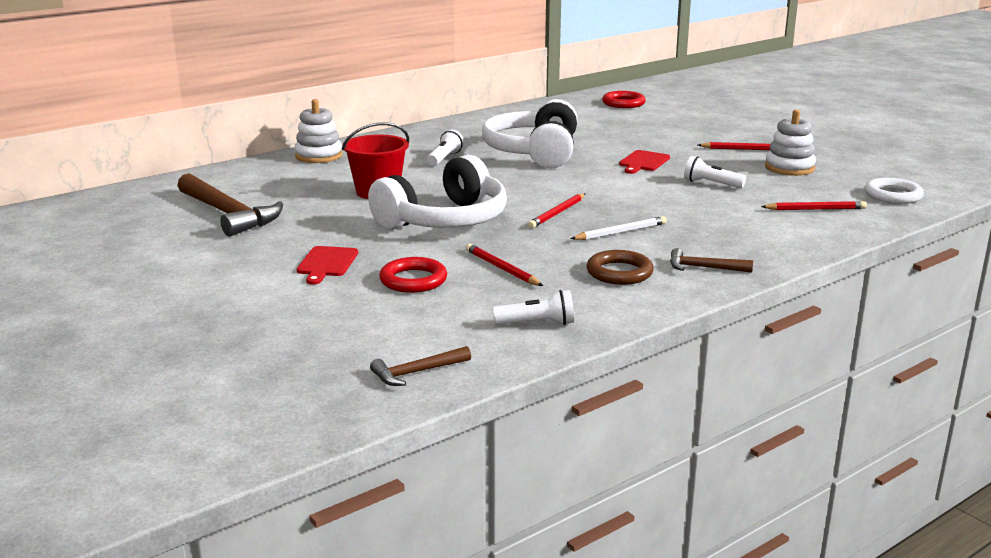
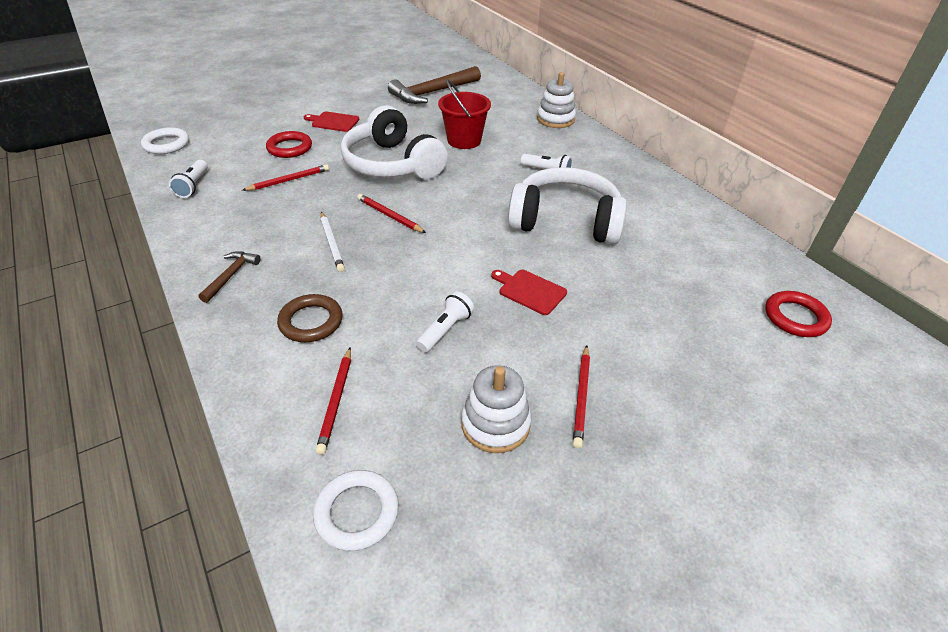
camera: 95 degrees right, 20 degrees up
(417, 372) = (166, 144): brown hammer -> white ring
(619, 272) = (249, 230): brown ring -> brown ring (311, 322)

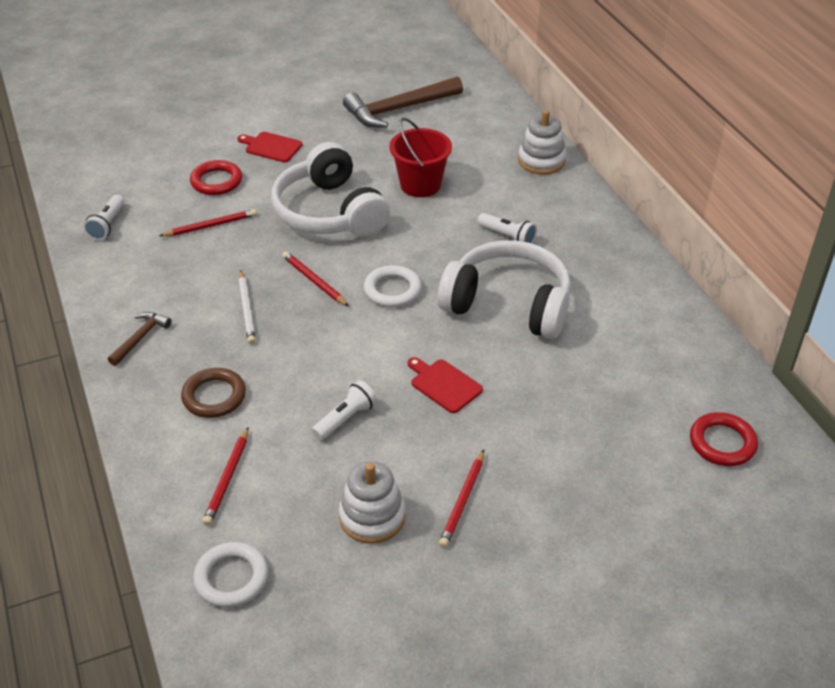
camera: 10 degrees right, 0 degrees up
(166, 144) = (81, 167): white ring -> white ring (392, 290)

